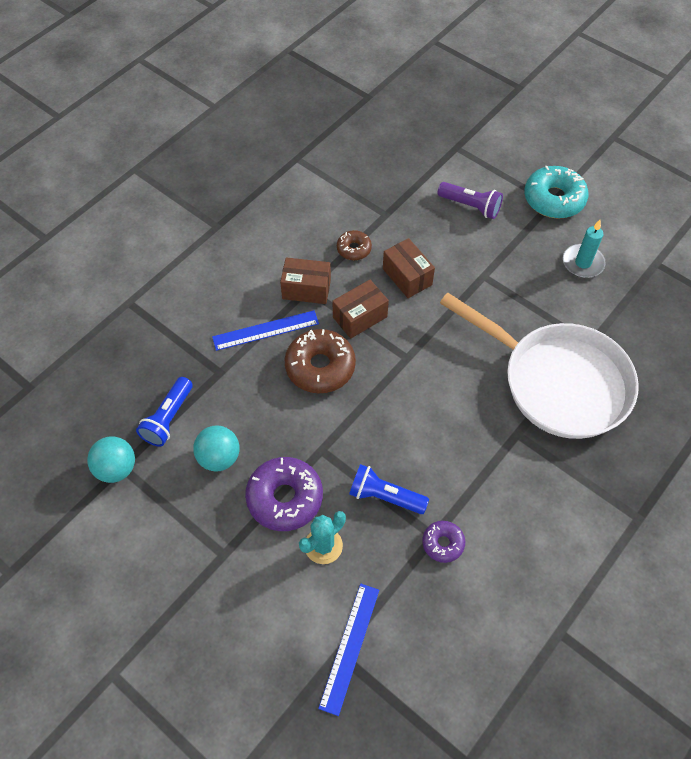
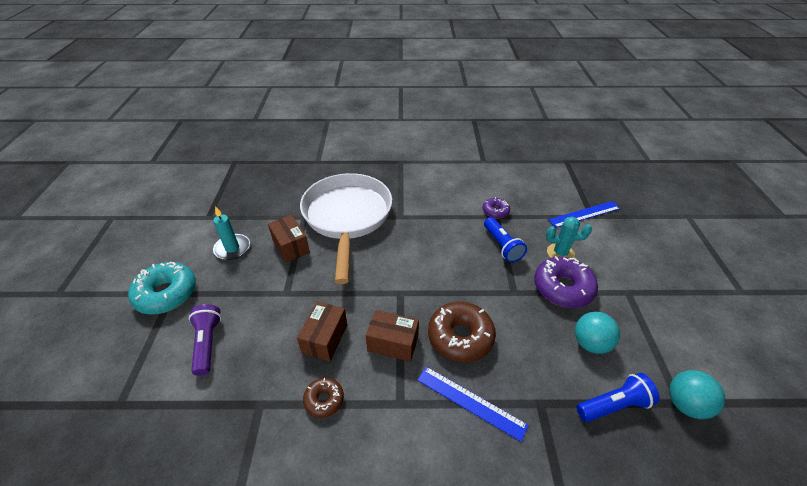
camera: 130 degrees left, 15 degrees down
(306, 289) = (401, 404): brown box -> brown box (291, 246)

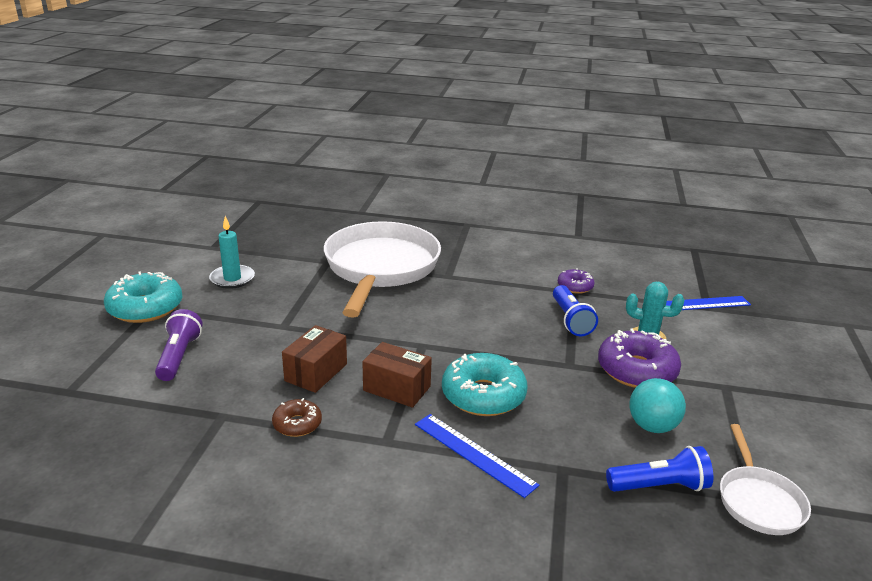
camera: 10 degrees right, 15 degrees down
(291, 246) = (302, 286): brown box -> none
(460, 337) = (483, 395): brown donut -> turquoise donut
(685, 404) = (758, 501): turquoise ball -> white pan

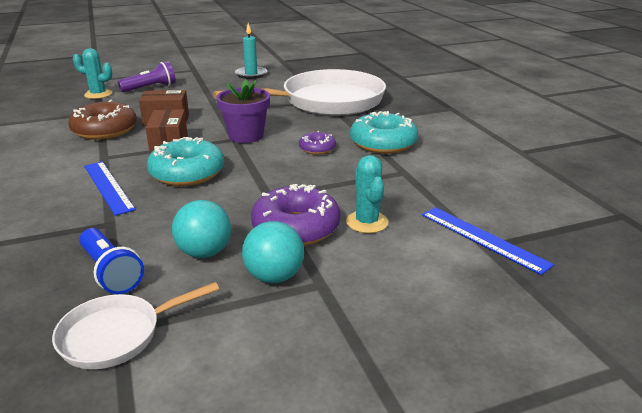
camera: 60 degrees right, 0 degrees up
(143, 403) = (98, 94): none -> turquoise cactus
(145, 308) = (192, 68): turquoise donut -> turquoise donut (383, 143)
(297, 424) = (105, 130): brown donut -> brown donut, size x1.85
(421, 337) = (246, 136): none -> purple flower pot
(474, 454) = (108, 187): blue ruler -> blue ruler turned 45 degrees counterclockwise
(570, 320) = (348, 181): blue flashlight -> none
(575, 286) = (414, 170): purple donut -> purple donut (317, 149)
(706, 403) = (274, 276): none -> turquoise ball

